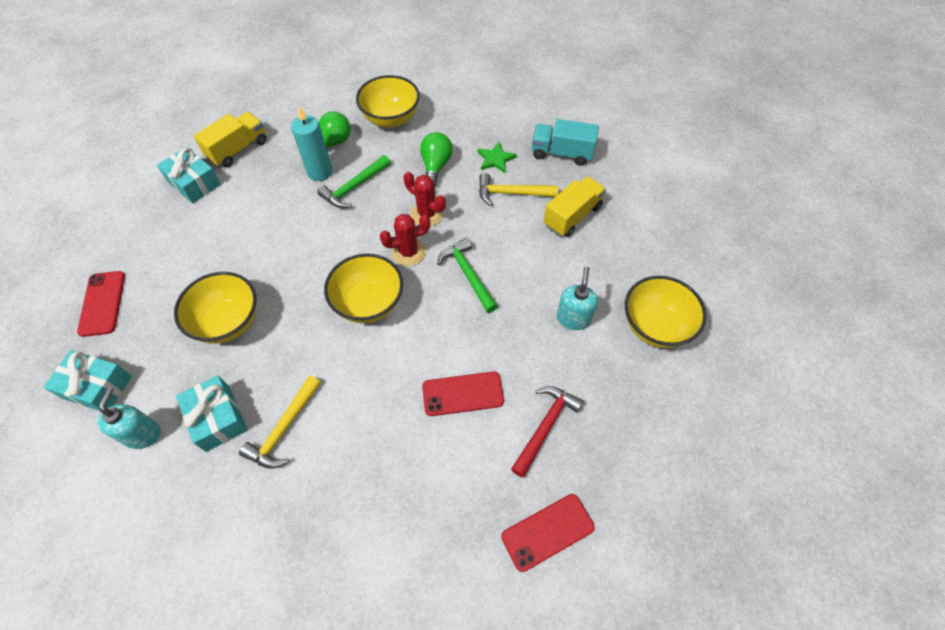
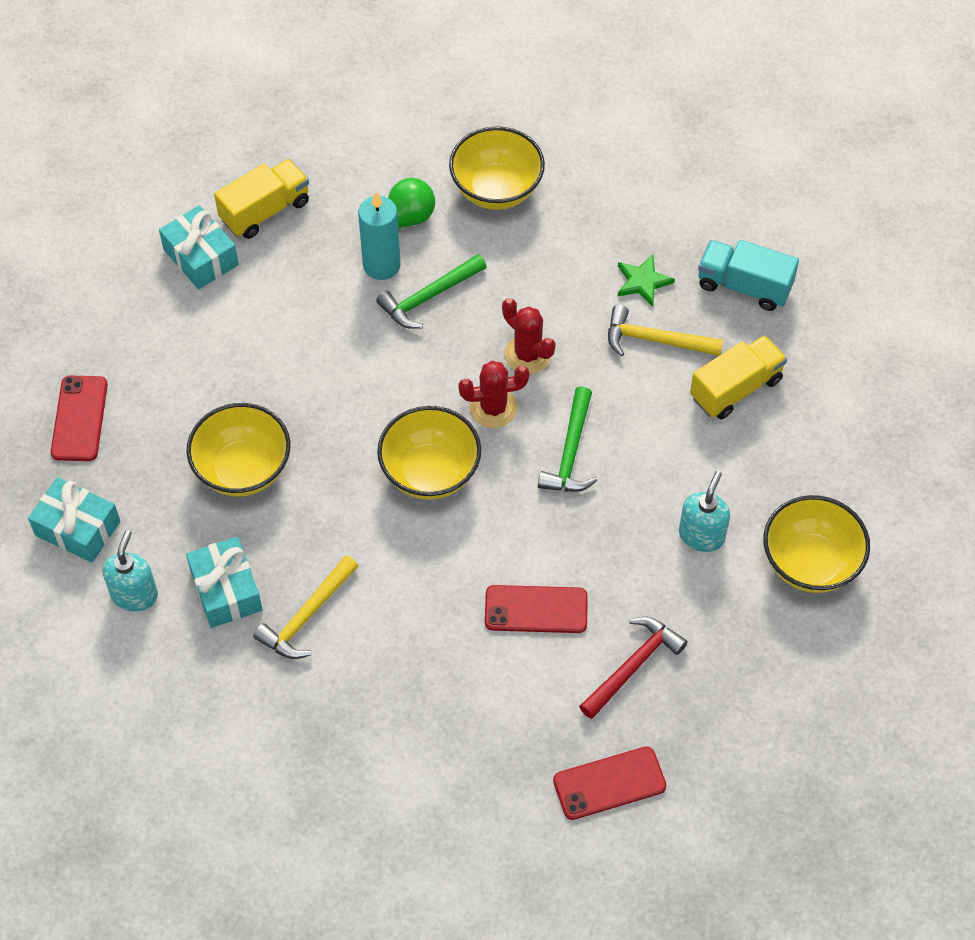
camera: 10 degrees right, 0 degrees up
(435, 166) = (552, 280): green light bulb -> none
(468, 274) = (570, 452): green hammer -> green hammer turned 150 degrees counterclockwise

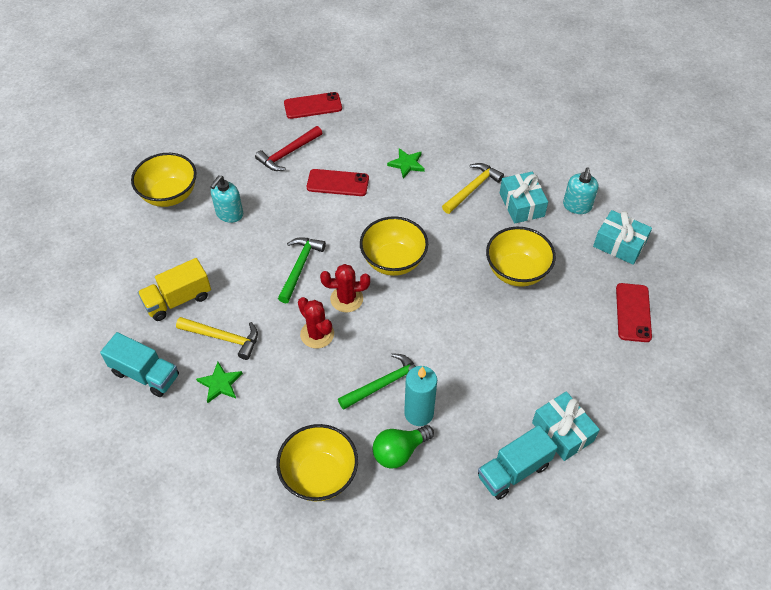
camera: 175 degrees left, 5 degrees down
(265, 211) = (513, 471): yellow truck -> turquoise truck
(421, 659) = (406, 164): none -> green star

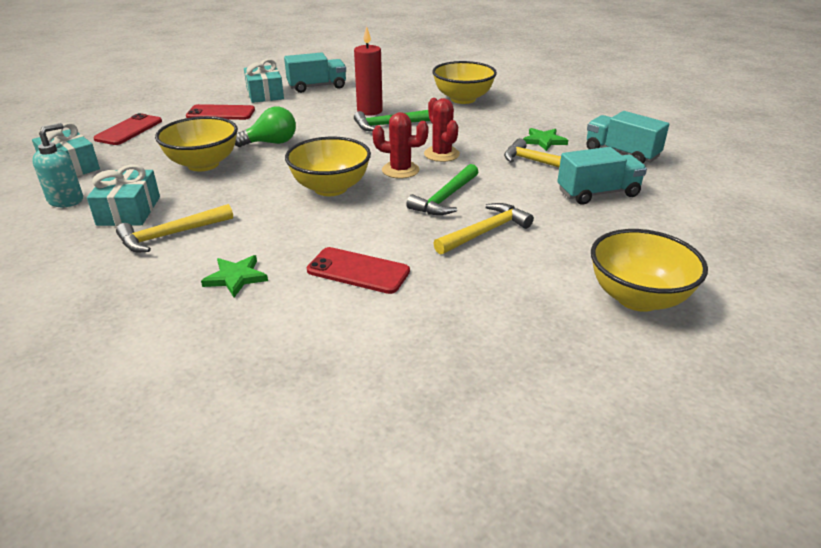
camera: 165 degrees left, 20 degrees down
(178, 300) = (598, 193): yellow truck -> turquoise truck
(229, 214) = (535, 260): turquoise soap dispenser -> none
(264, 234) = (485, 232): none -> yellow hammer
(288, 153) = (425, 326): red hammer -> none
(313, 106) = (343, 412): red phone -> red phone (221, 113)
(399, 452) = (396, 100): green light bulb -> green light bulb (271, 143)
(419, 413) = (369, 111): turquoise candle -> red candle

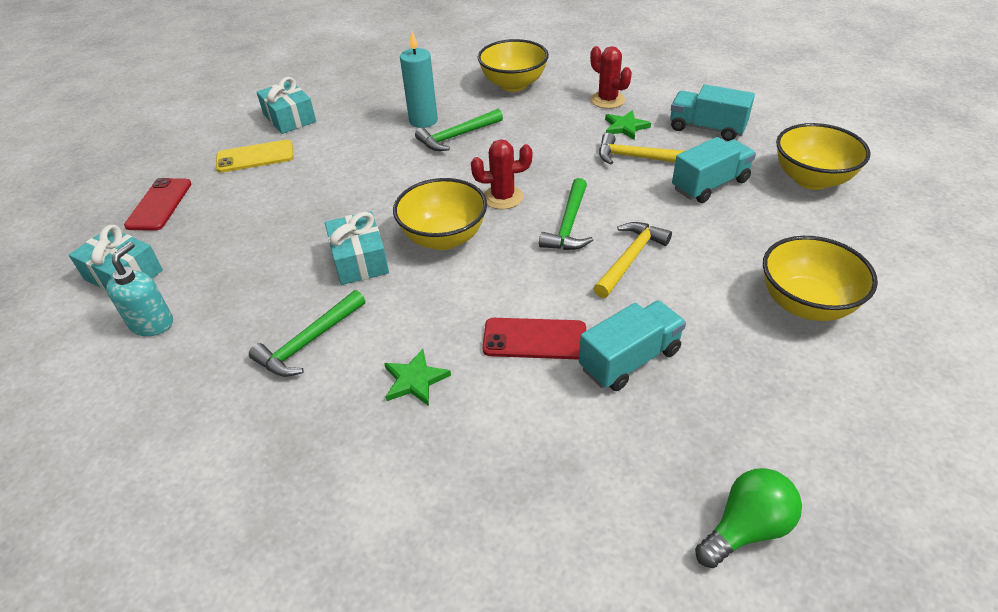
camera: 15 degrees left, 10 degrees up
(129, 211) = (238, 321): turquoise gift -> turquoise gift (359, 260)
(171, 235) = (308, 342): yellow hammer -> green hammer
(203, 164) = (282, 236): yellow bowl -> yellow bowl (811, 179)
(221, 113) = (255, 157): red phone -> yellow phone
(271, 143) = (340, 189): green light bulb -> green light bulb (746, 528)
(317, 87) = (343, 96): turquoise truck -> turquoise truck (629, 360)
(369, 111) = (423, 121): red candle -> turquoise candle
(441, 154) = (533, 166): red cactus -> red cactus (607, 100)

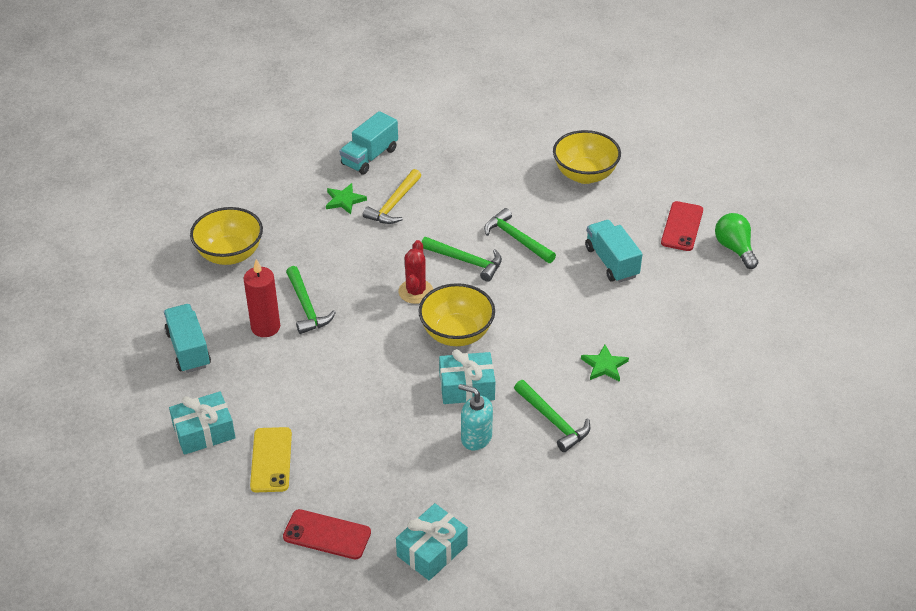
camera: 80 degrees left, 0 degrees up
(152, 323) = (504, 521): turquoise soap dispenser -> turquoise soap dispenser (476, 437)
(423, 121) = (265, 327): turquoise candle -> red candle
(534, 339) = (582, 302): red phone -> red phone (682, 226)
(607, 100) = (294, 200): red cactus -> none
(630, 259) = (516, 239): yellow hammer -> green hammer
(710, 185) = (446, 177): turquoise truck -> turquoise truck (188, 349)
(811, 179) = (460, 128): yellow bowl -> none

